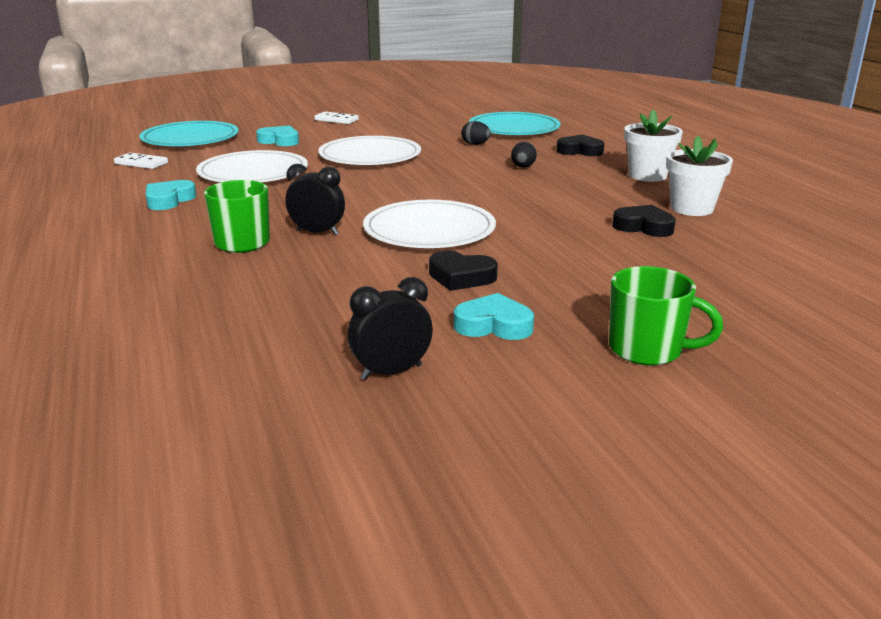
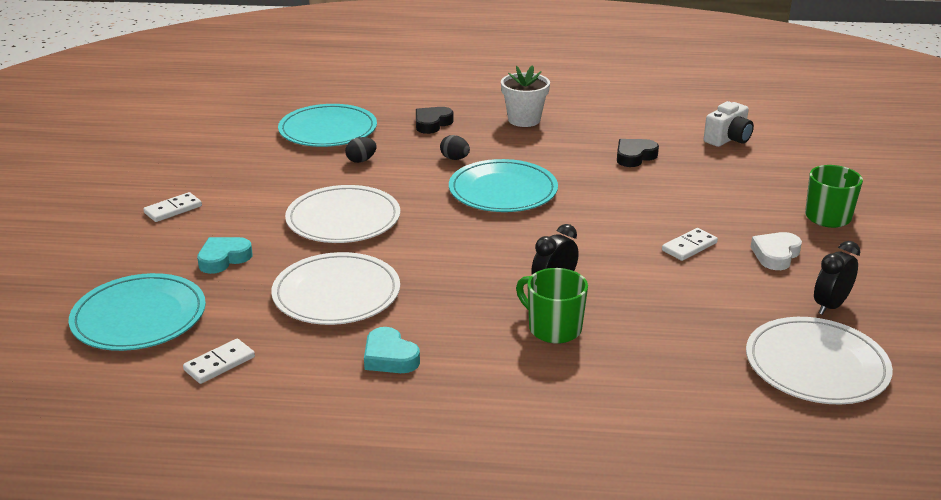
camera: 65 degrees left, 5 degrees up
(391, 372) = (830, 306): black clock -> black clock turned 45 degrees clockwise
(429, 230) = (583, 236): white plate -> white plate (816, 365)
(461, 277) = (689, 247): black heart -> white domino
(484, 190) = (503, 190): none -> turquoise plate
(493, 325) = (775, 255): turquoise heart -> white heart
(691, 208) = (610, 129): white flower pot -> none
(780, 265) = (728, 139): none -> white camera

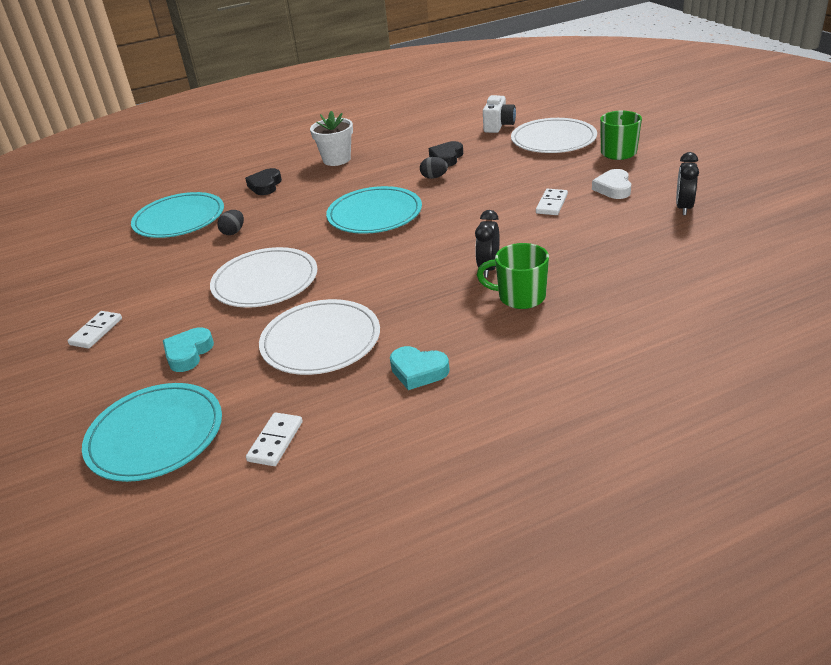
camera: 25 degrees left, 5 degrees up
(455, 159) = (311, 204): black egg -> black egg (434, 177)
(816, 365) = (719, 249): white plate -> white plate (553, 139)

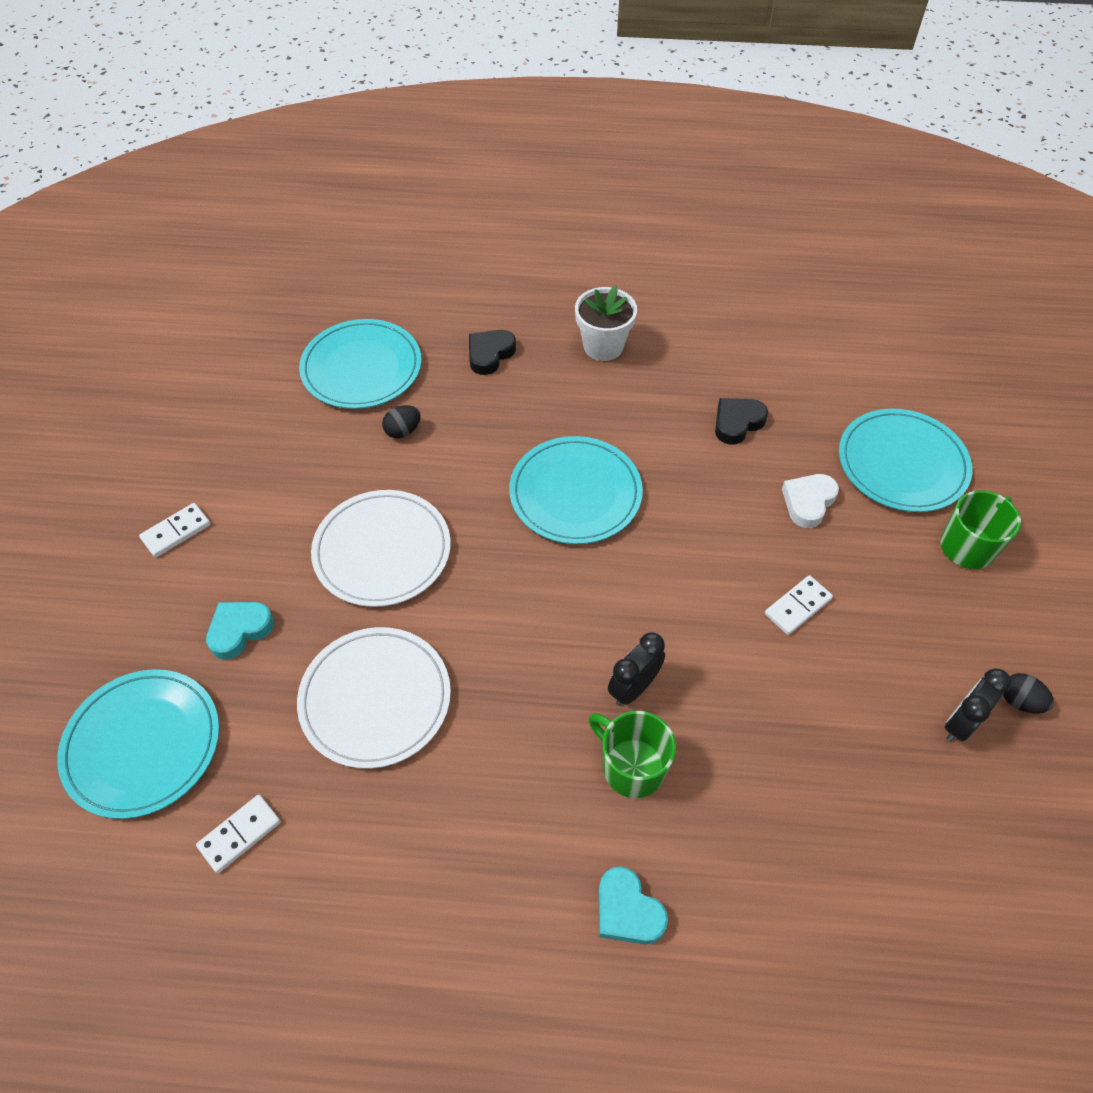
camera: 25 degrees right, 20 degrees up
(418, 371) = (439, 822): turquoise heart -> turquoise heart (627, 911)
(434, 177) = (693, 457): black egg -> black egg (1019, 701)
(498, 125) = (853, 387): white camera -> none
(553, 139) = (902, 463): white plate -> turquoise plate
(613, 188) = (900, 623): white heart -> white heart (808, 502)

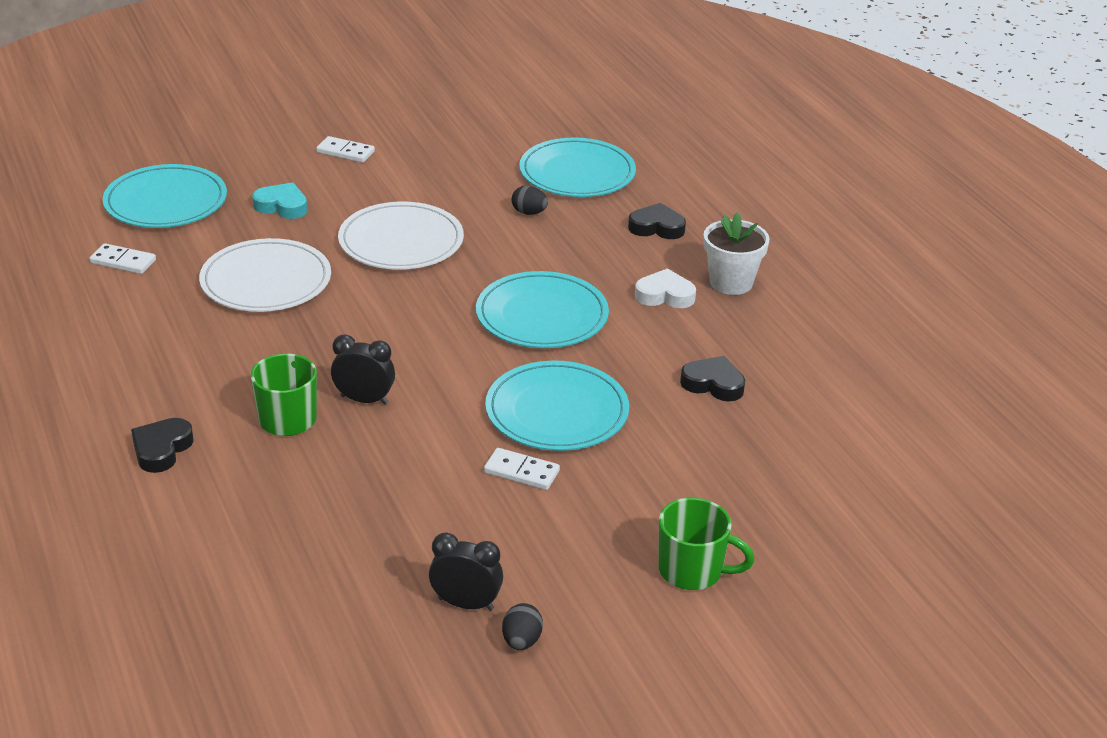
camera: 60 degrees right, 20 degrees down
(627, 911) = (161, 449): turquoise heart -> black heart
(808, 502) = (653, 451): white heart -> white heart (665, 295)
(902, 463) = (764, 503): turquoise plate -> turquoise plate (557, 411)

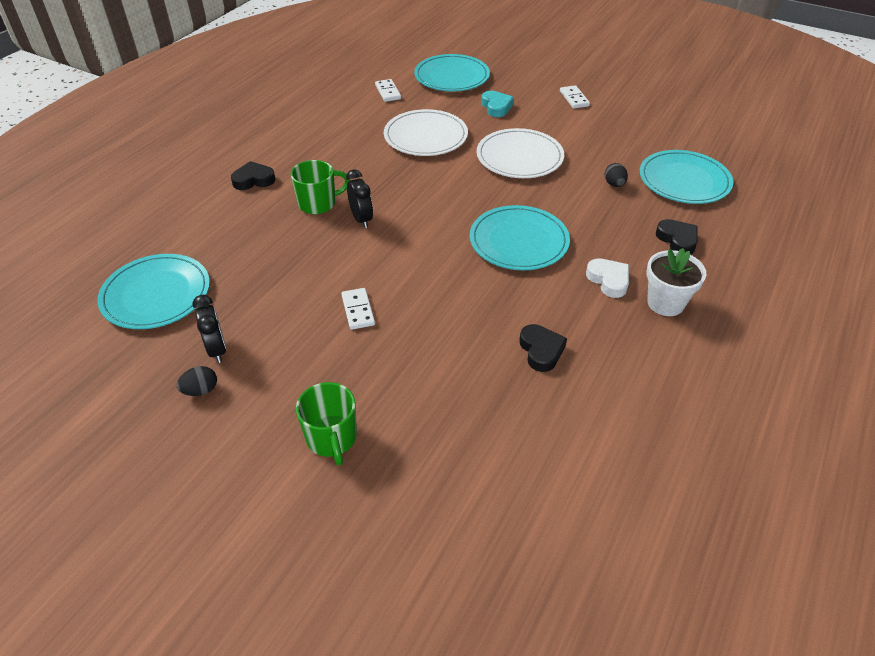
camera: 55 degrees right, 10 degrees up
(557, 411) = (431, 295): turquoise plate -> turquoise plate (156, 294)

